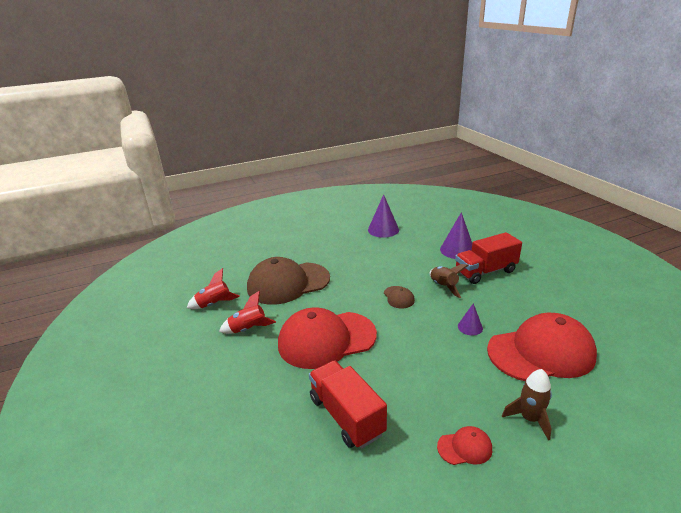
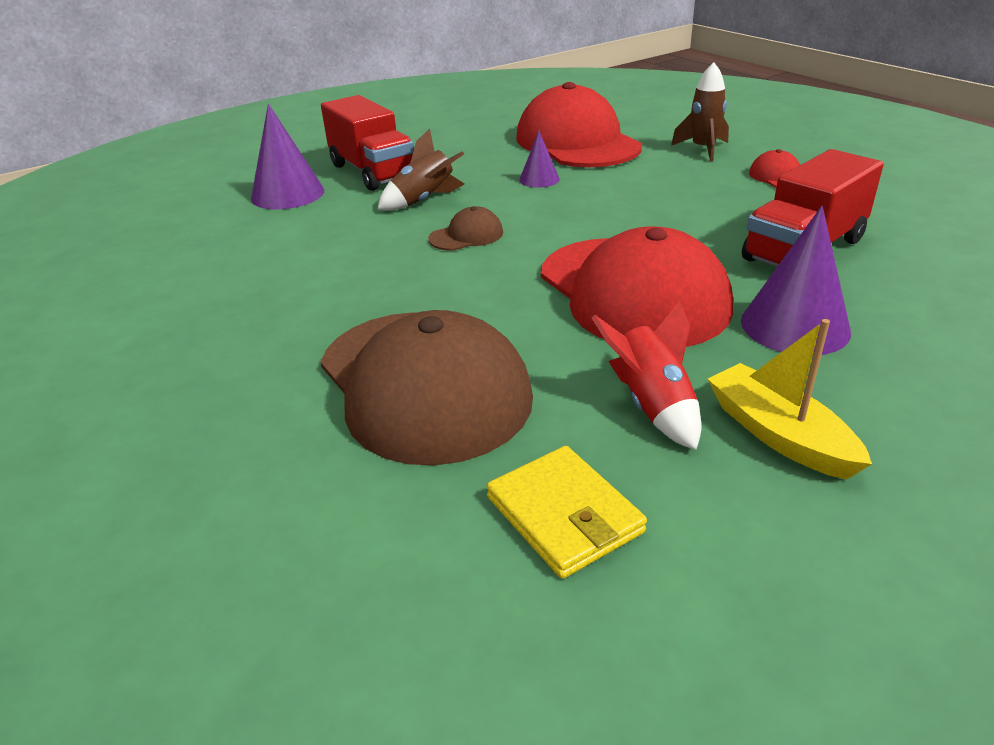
camera: 100 degrees left, 5 degrees up
(214, 304) = (564, 515): red rocket -> yellow wallet
(215, 355) = (779, 434): none -> yellow boat
(383, 230) = (151, 277): purple cone -> purple cone (795, 326)

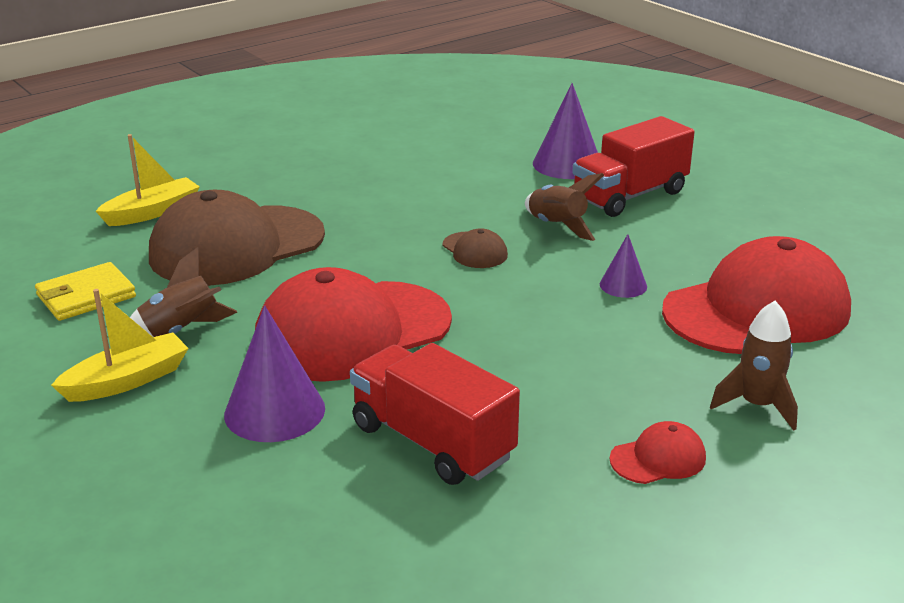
camera: 85 degrees right, 5 degrees down
(279, 483) = (152, 212): none -> yellow boat
(652, 405) = (181, 331): red rocket -> brown rocket

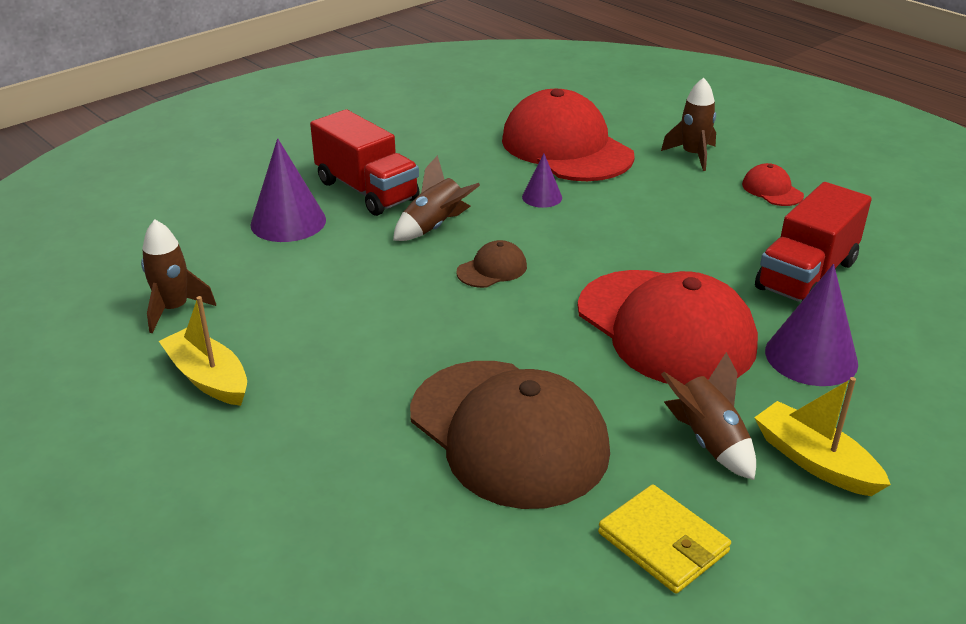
camera: 95 degrees left, 5 degrees up
(152, 212) = (420, 534): yellow boat -> yellow boat (208, 378)
(436, 131) = (174, 309): none -> brown rocket

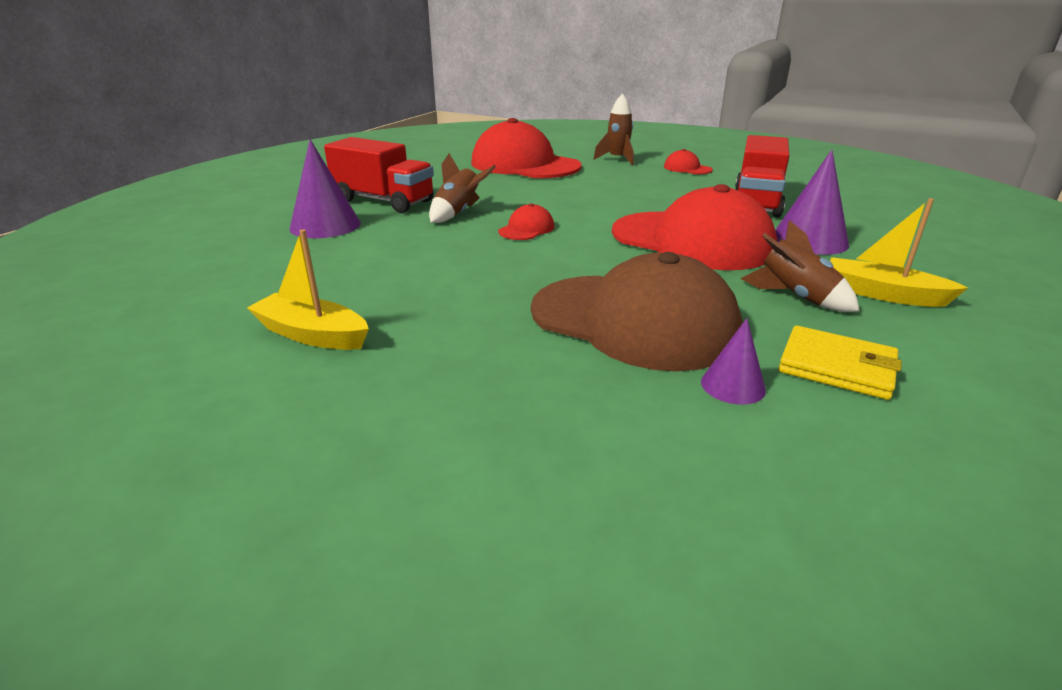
camera: 20 degrees left, 5 degrees down
(174, 309) = (244, 293): brown rocket -> none
(492, 269) = (526, 229): brown cap -> red cap
(542, 197) = (530, 189): purple cone -> purple cone (733, 385)

